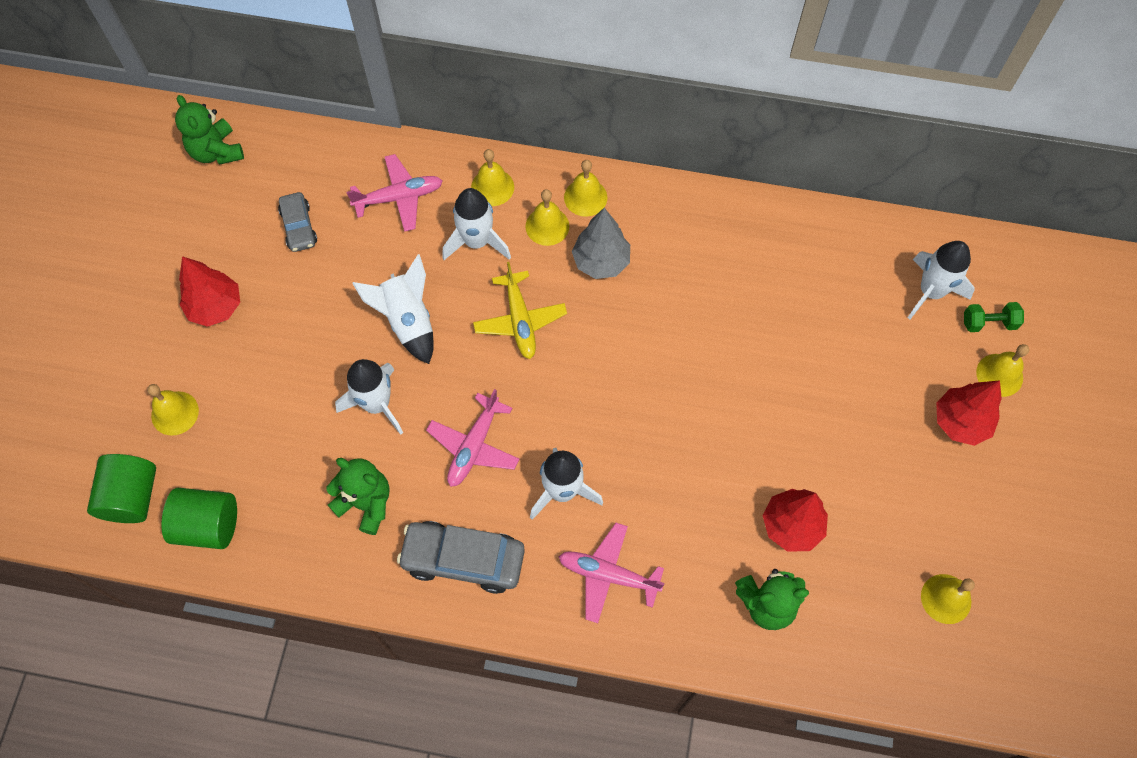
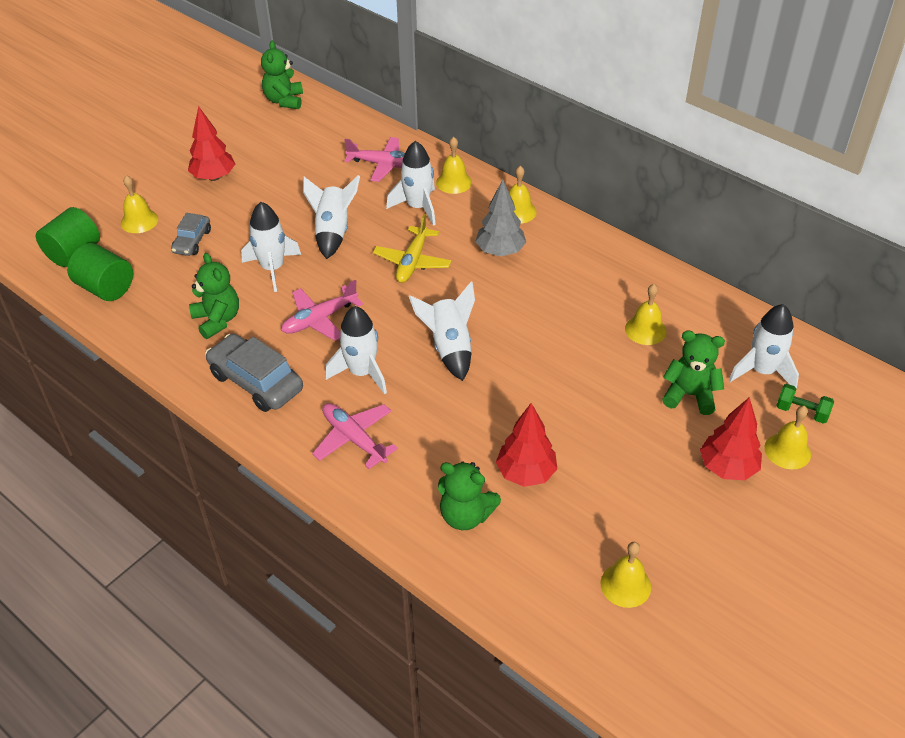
camera: 30 degrees right, 20 degrees down
(299, 227) = (303, 156): grey car -> grey car (192, 241)
(547, 226) = (476, 217): yellow bell -> yellow bell (645, 330)
(628, 414) = (449, 347): none -> white rocket
(883, 354) = (690, 395): none -> green teddy bear

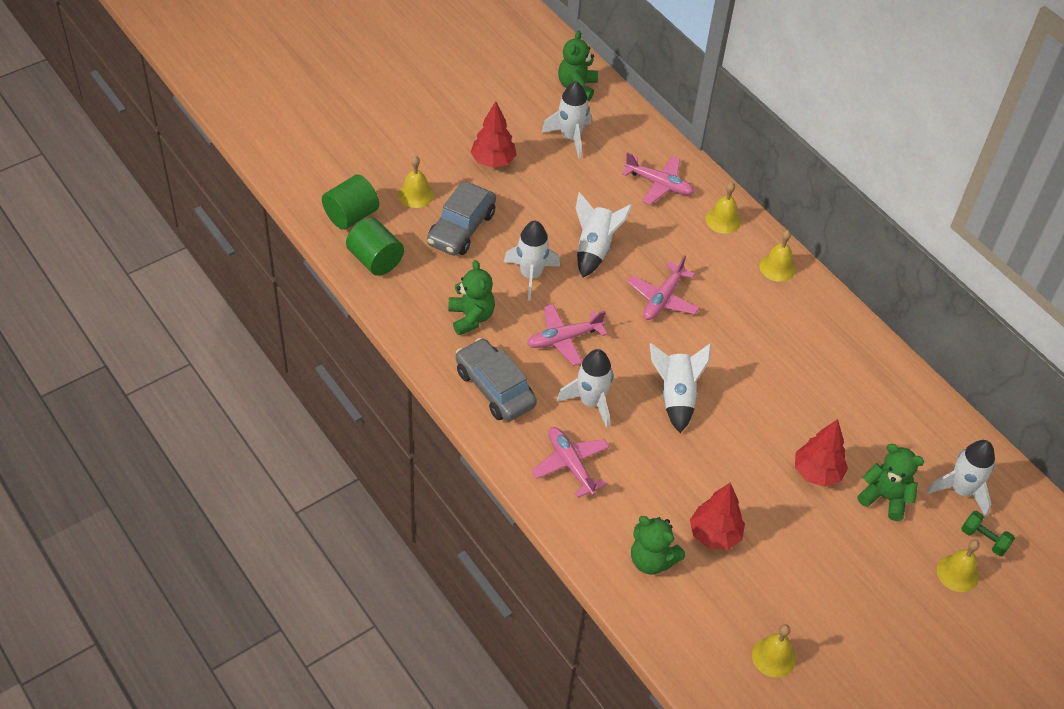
camera: 10 degrees right, 5 degrees up
(192, 241) = (461, 228): grey car -> grey car, size x1.69
(412, 262) = (663, 299): yellow plane -> pink plane
(418, 207) = (681, 240): white rocket -> white rocket (570, 137)
(500, 251) = (749, 307): grey tree -> none
(645, 330) = (864, 422): yellow bell -> none
(727, 468) = (897, 575): red tree -> red tree (817, 473)

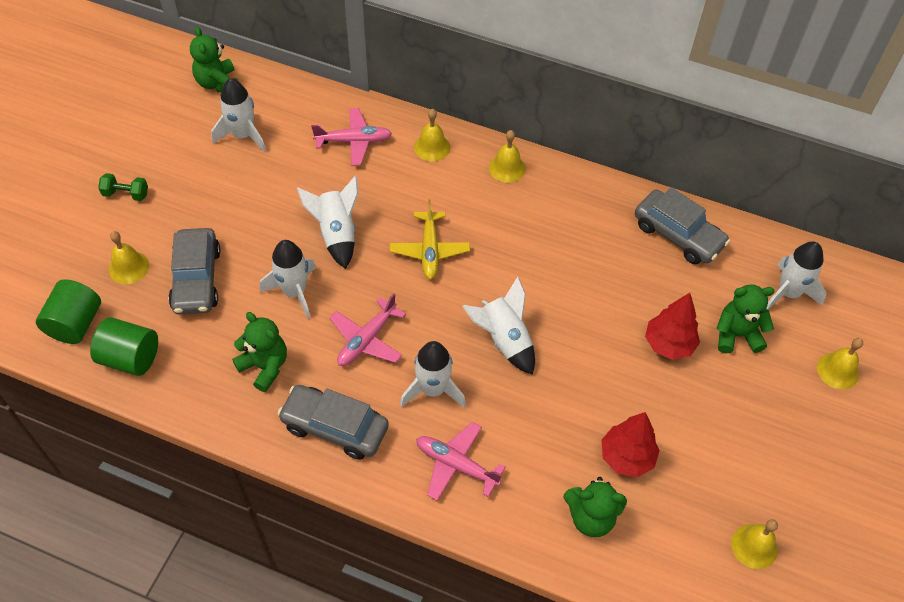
camera: 30 degrees left, 5 degrees up
(493, 161) = (184, 195): red tree -> none
(663, 299) = (430, 250): pink plane -> yellow plane
(893, 394) = (678, 235): none -> grey car
(984, 539) = (835, 327): green dumbbell -> green dumbbell (126, 194)

